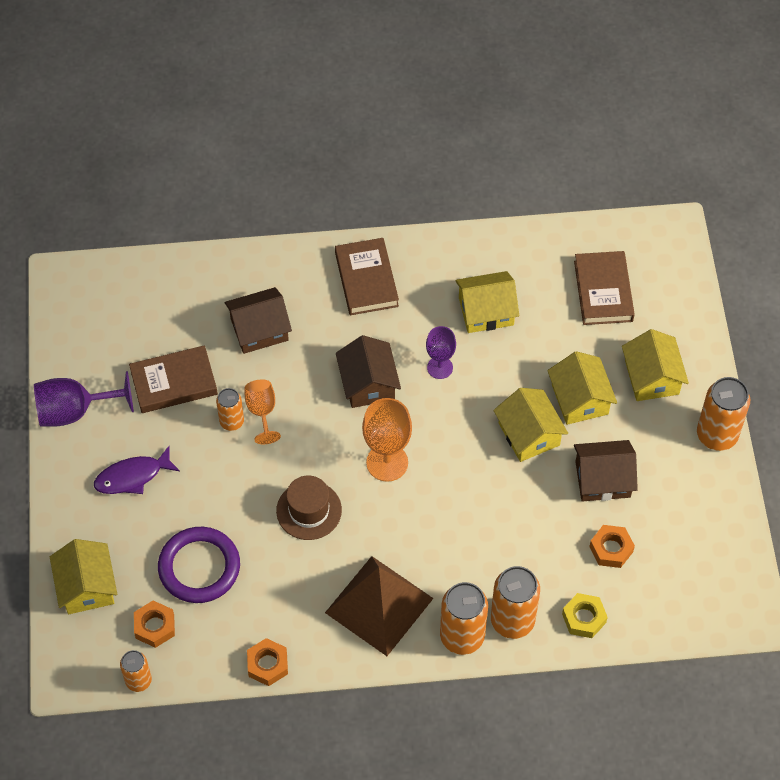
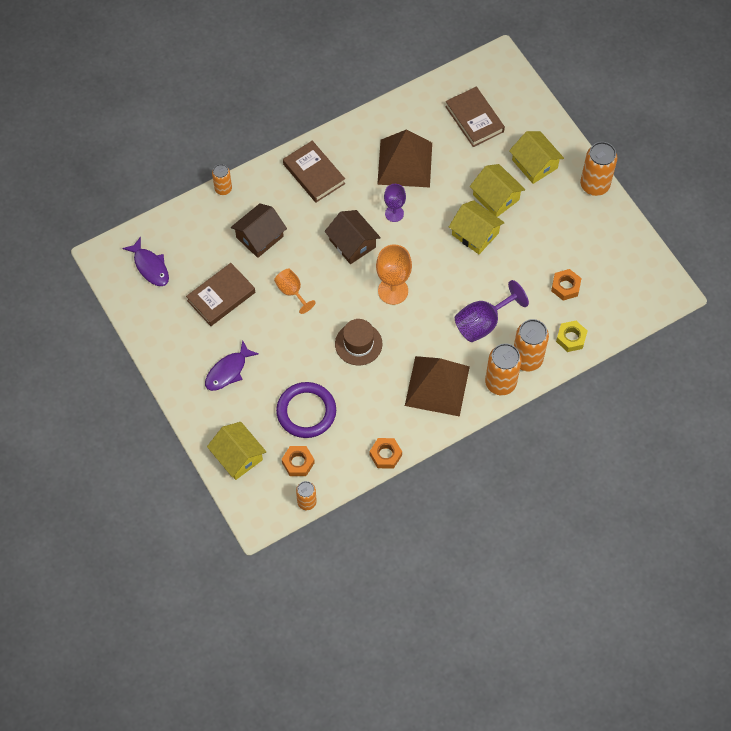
camera: 25 degrees left, 5 degrees up
(74, 411) = (163, 344): purple goblet -> purple goblet (483, 323)
(110, 312) = (150, 266): none -> purple fish
(232, 422) = (275, 306): orange can -> orange can (223, 189)
(486, 311) = (404, 163): yellow house -> brown pyramid
(602, 479) = (537, 244): brown house -> none

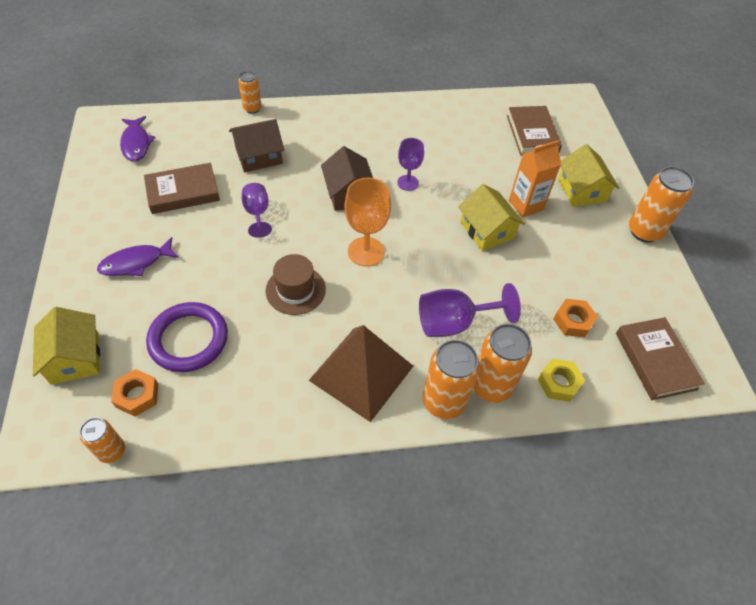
camera: 20 degrees right, 10 degrees down
(292, 292) = (257, 213): orange goblet -> purple goblet
(314, 174) = (346, 125): brown book -> brown book (655, 361)
(385, 455) = (249, 432): orange nut -> none
(404, 163) = (442, 146): brown pyramid -> none
(496, 197) = (525, 205): yellow house -> orange carton

